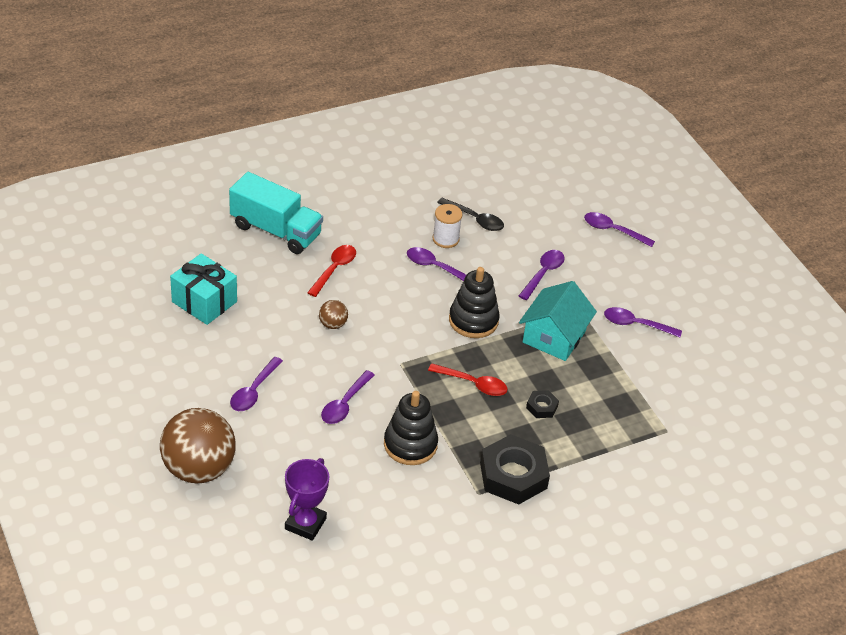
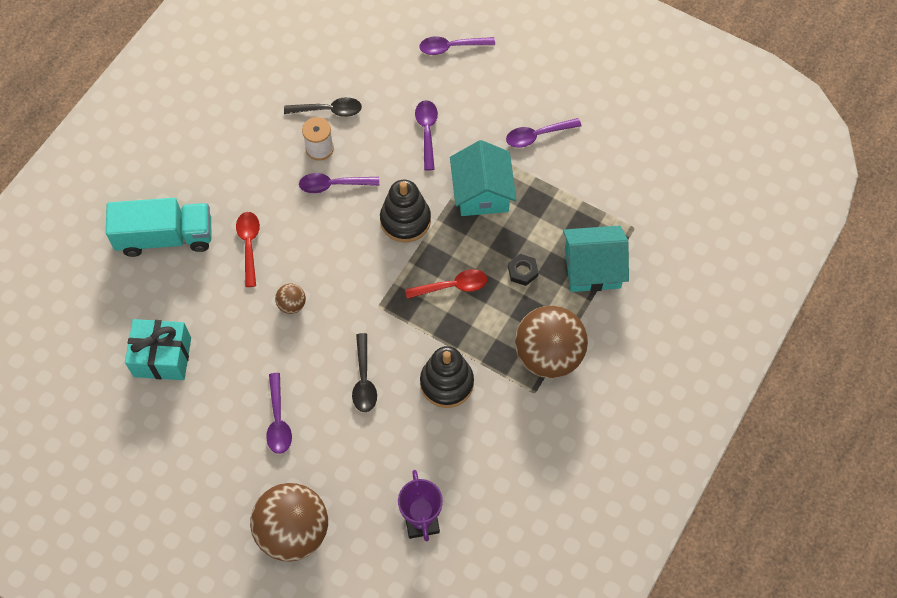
camera: 30 degrees left, 20 degrees up
(345, 404) = (364, 380): purple spoon -> black spoon
(513, 475) = (548, 355): black nut -> brown ball
(605, 438) = (592, 268): none -> turquoise house

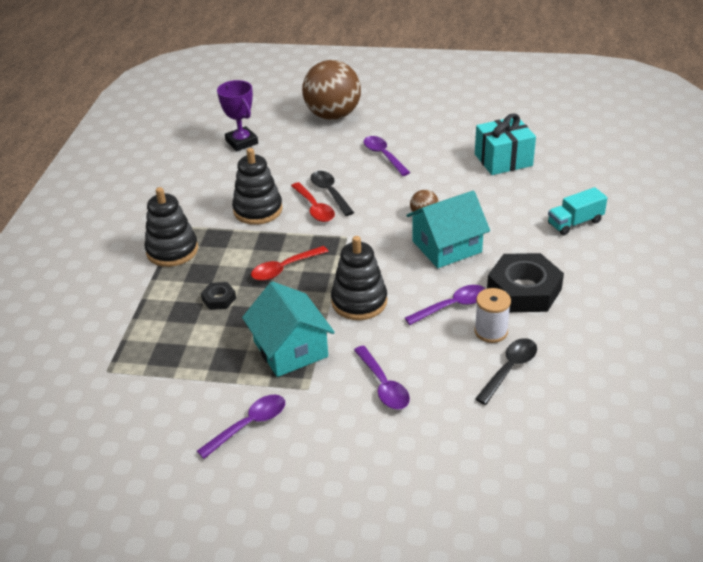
camera: 160 degrees right, 25 degrees down
(165, 237) = (575, 223): turquoise truck -> turquoise truck, size x0.58
(249, 245) = (495, 240): red spoon -> red spoon (314, 208)
(265, 178) = (524, 290): none -> black nut
(329, 110) = (509, 369): black spoon -> black spoon turned 150 degrees clockwise
(451, 47) = (409, 493): purple spoon -> none
(548, 355) = (172, 250): brown ball -> black stacking toy
(592, 268) = (146, 323): turquoise house -> turquoise house (446, 246)

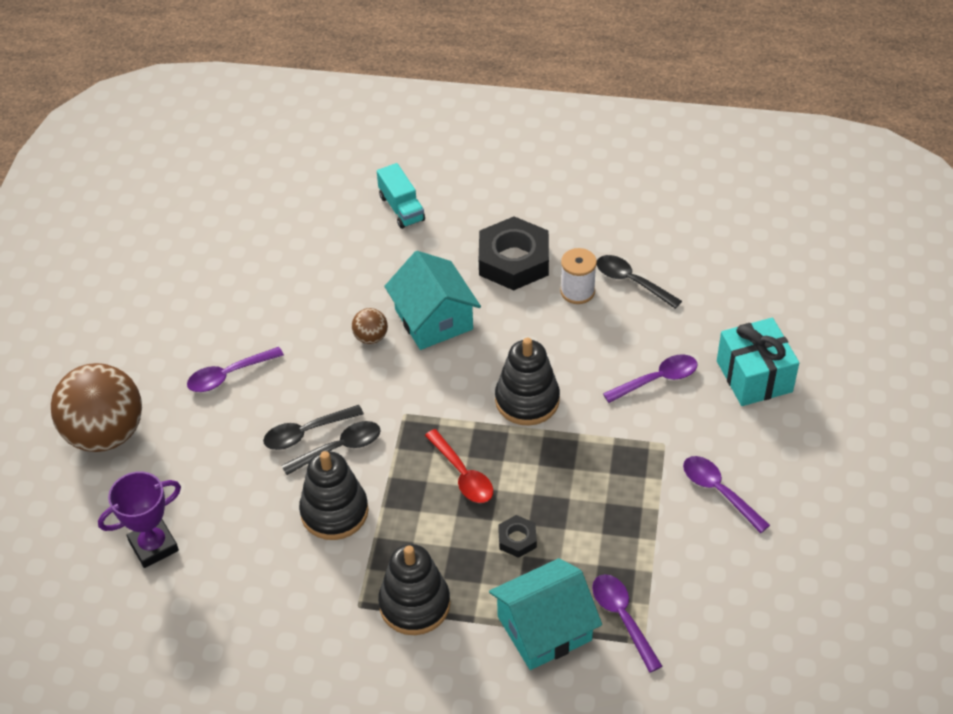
camera: 90 degrees left, 10 degrees up
(290, 349) = (604, 461): turquoise house -> turquoise house (544, 628)
(314, 208) = (339, 448): red spoon -> black spoon
(452, 306) = (537, 320): purple spoon -> purple spoon (622, 618)
(503, 160) = (264, 257): turquoise gift -> turquoise gift (754, 376)

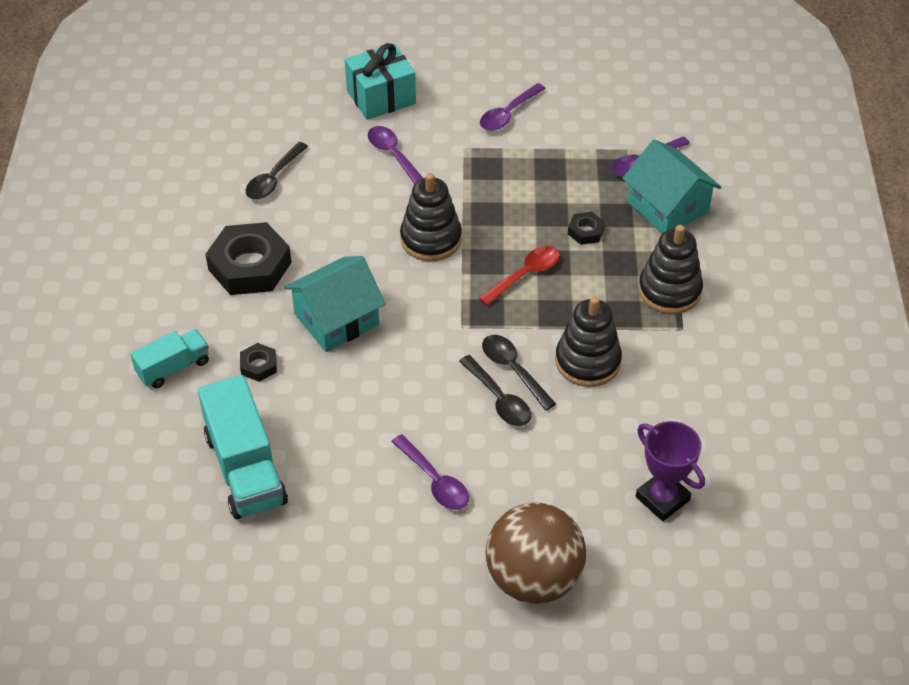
camera: 100 degrees left, 0 degrees up
(280, 251) = (245, 468): none -> turquoise truck
(371, 337) = (366, 366): brown ball -> none
(390, 263) = (258, 365): none -> black nut
(577, 291) = (289, 215): white spool -> none

